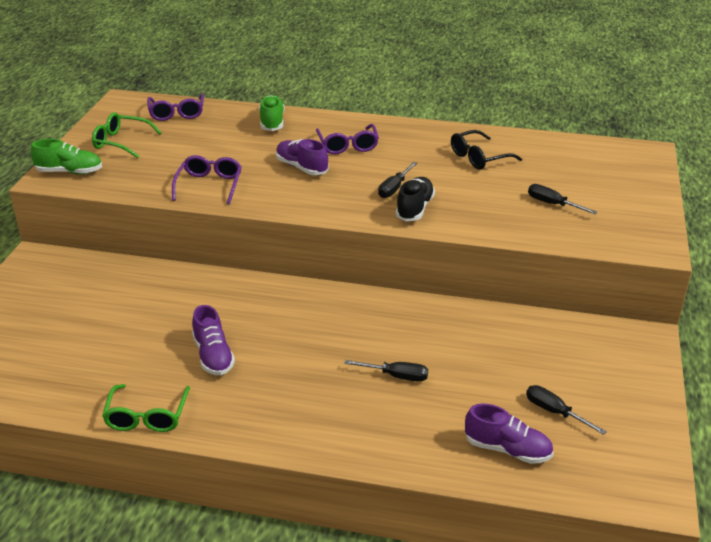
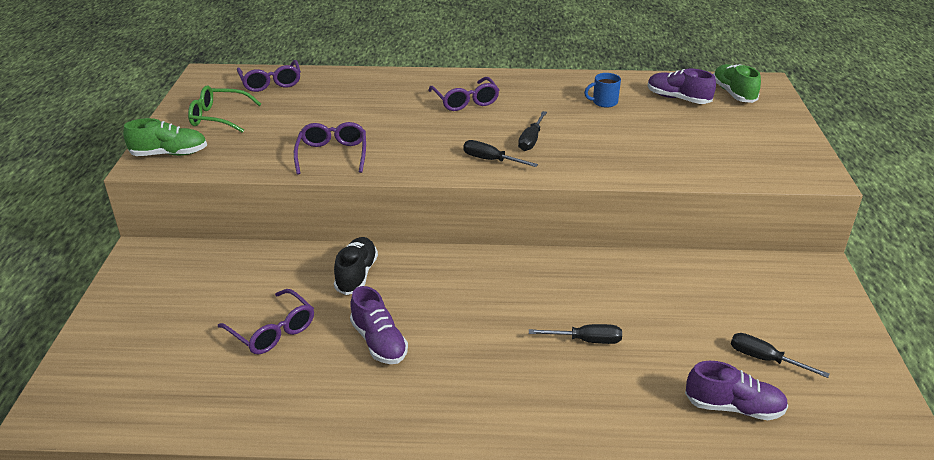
camera: 10 degrees left, 0 degrees up
(126, 336) = (272, 331): none -> purple glasses
(147, 416) = (325, 423): green glasses -> none
(272, 122) = (377, 84): green shoe -> green shoe (733, 93)
(301, 167) = (425, 127): purple shoe -> purple shoe (678, 99)
(414, 208) = (561, 159): black shoe -> black shoe (356, 275)
(479, 158) = (604, 102): black glasses -> blue mug
(552, 204) = (697, 142): black screwdriver -> black screwdriver (490, 160)

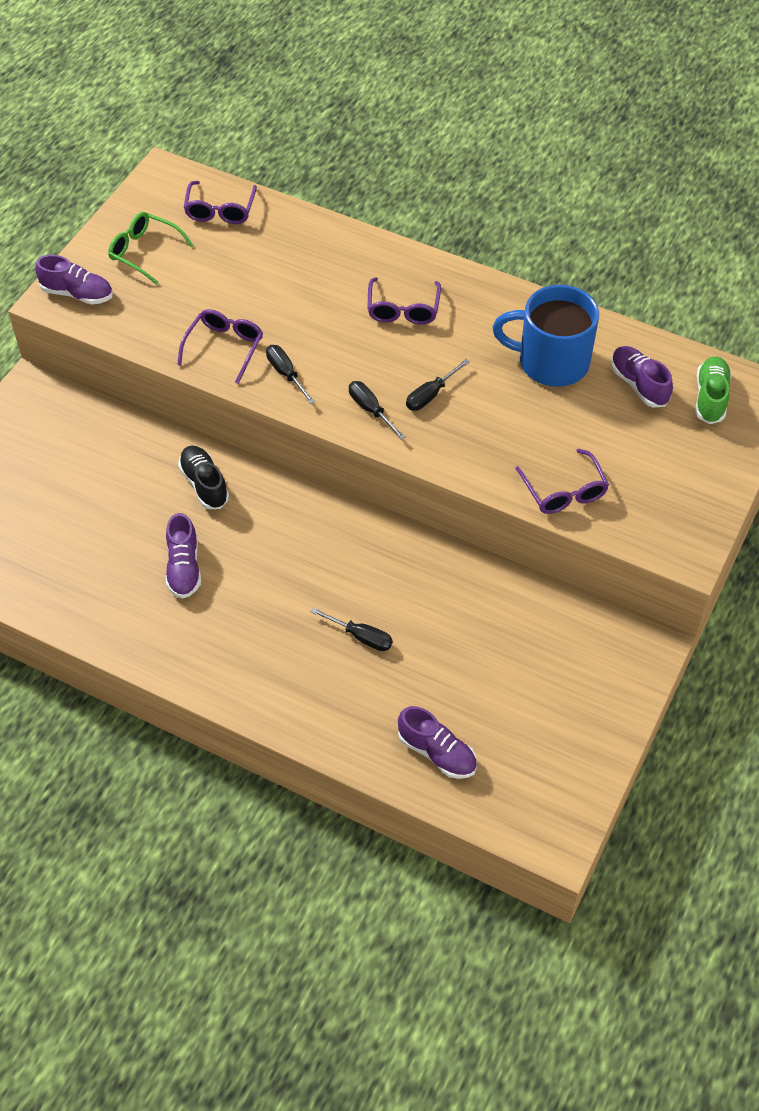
camera: 25 degrees right, 20 degrees up
(169, 154) = (77, 294): green shoe -> purple shoe
(272, 331) = (103, 521): purple glasses -> purple glasses (564, 491)
(356, 275) = (204, 484): black shoe -> black shoe turned 60 degrees counterclockwise
(604, 102) = (551, 362): blue mug -> blue mug, size x2.37
(764, 359) = (504, 719): black screwdriver -> black screwdriver (286, 374)

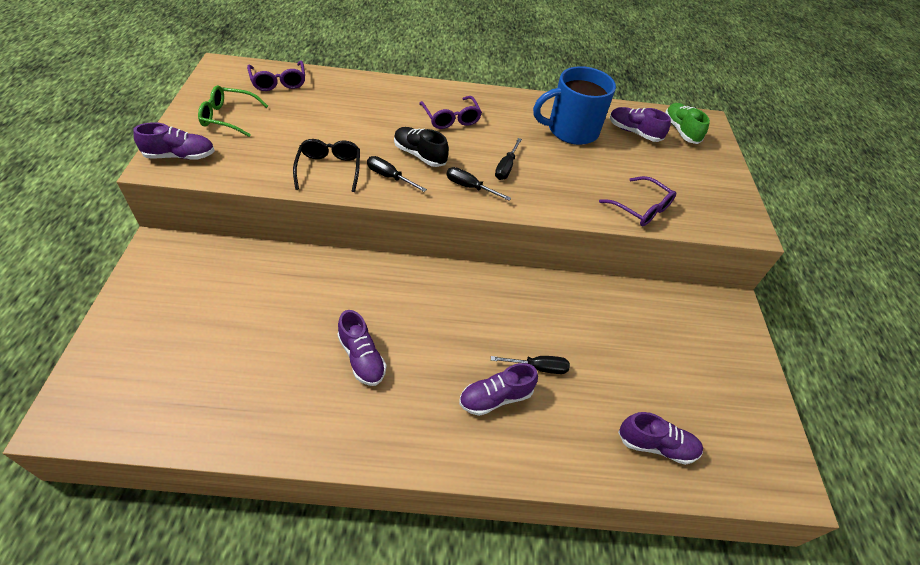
camera: 30 degrees left, 5 degrees down
(204, 484) = (346, 284): black shoe -> black shoe (419, 155)
(224, 347) = (329, 169): purple glasses -> black glasses
(297, 651) = (495, 397): none -> purple shoe

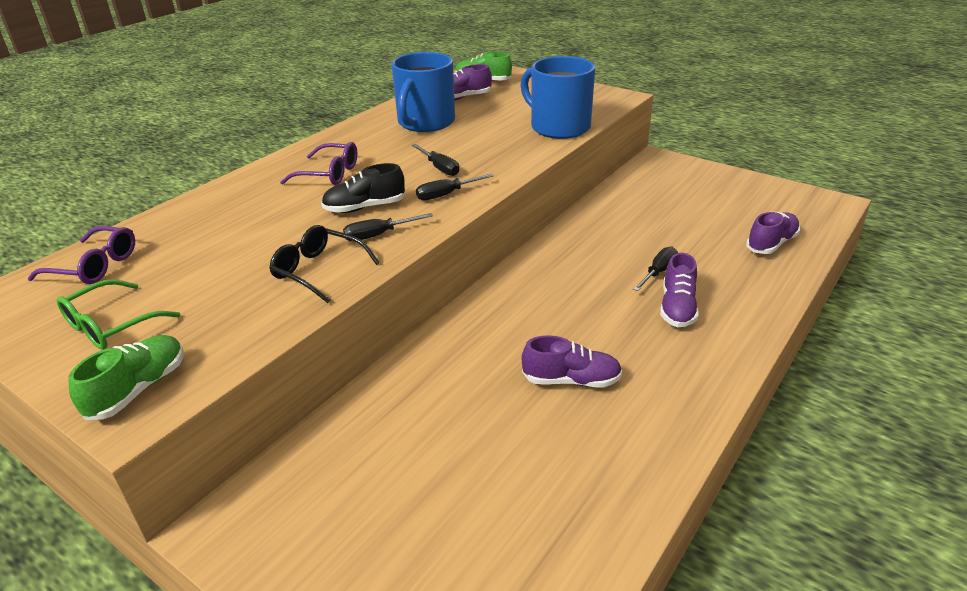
camera: 50 degrees left, 15 degrees down
(180, 156) = (138, 389): purple shoe -> green shoe
(641, 208) = (558, 127): purple glasses -> blue mug

